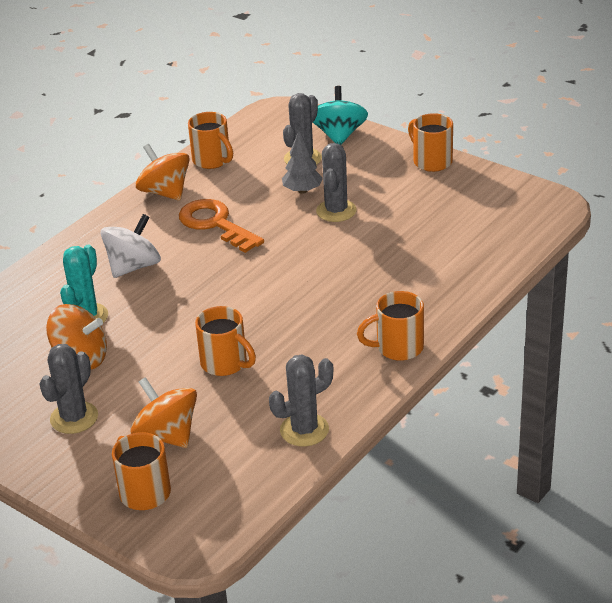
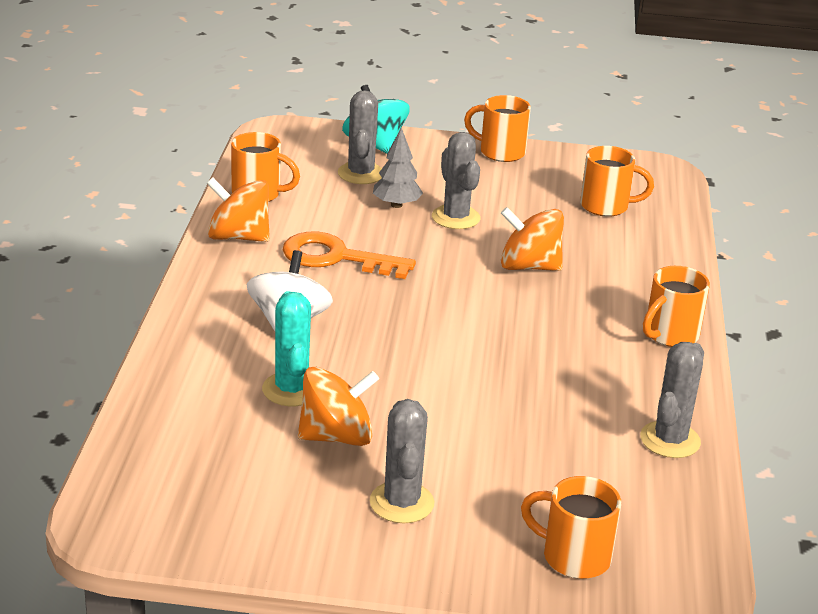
camera: 35 degrees left, 5 degrees down
(167, 435) = (530, 488): orange spinning top -> orange spinning top (529, 266)
(225, 363) = (510, 397): orange mug -> orange mug (606, 206)

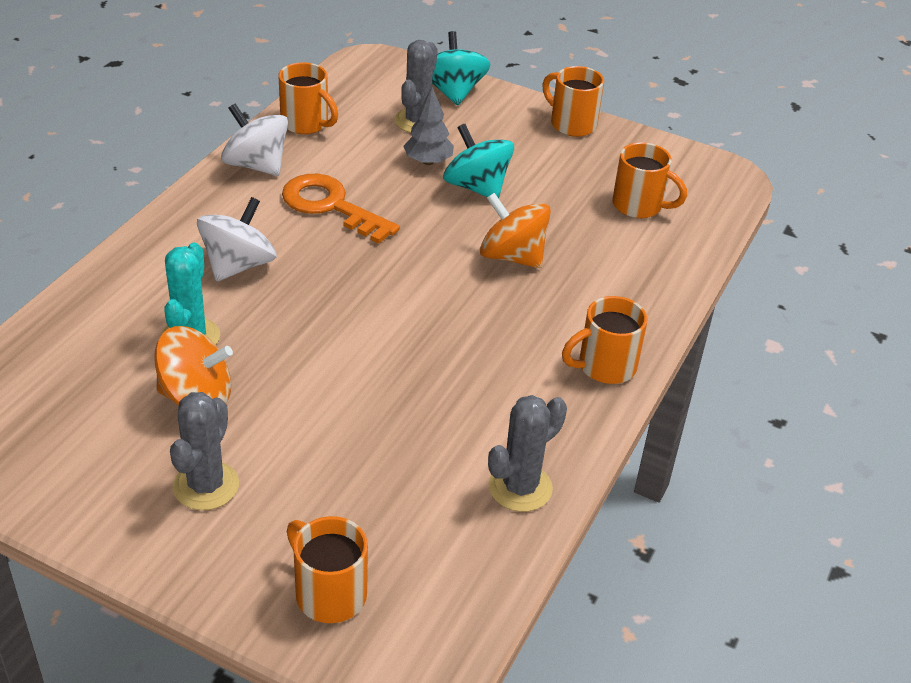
camera: 20 degrees right, 10 degrees up
(238, 237) = (256, 165): orange spinning top -> white spinning top
(456, 217) = (476, 187): grey cactus -> turquoise spinning top

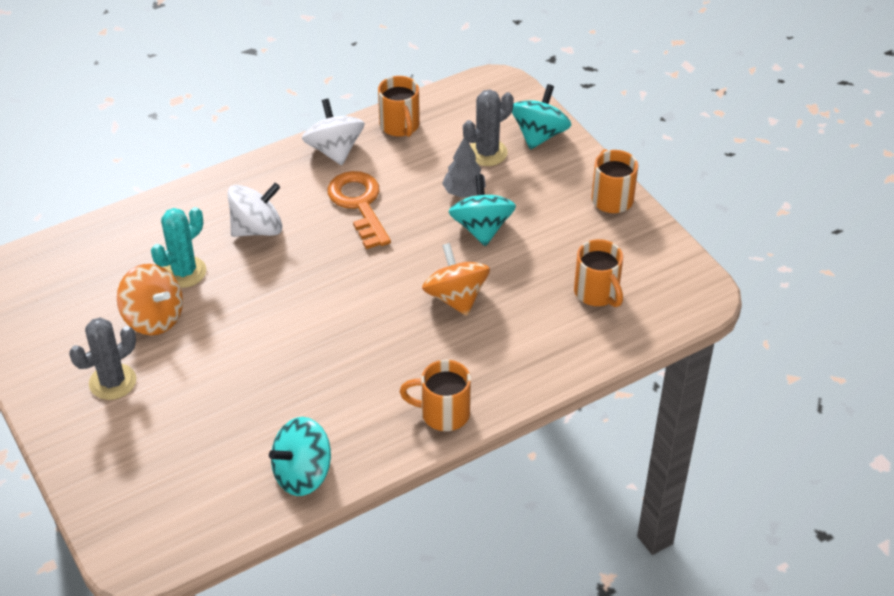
camera: 35 degrees right, 5 degrees up
(329, 593) = (126, 486): orange mug -> none
(520, 487) = (303, 474): grey cactus -> turquoise spinning top

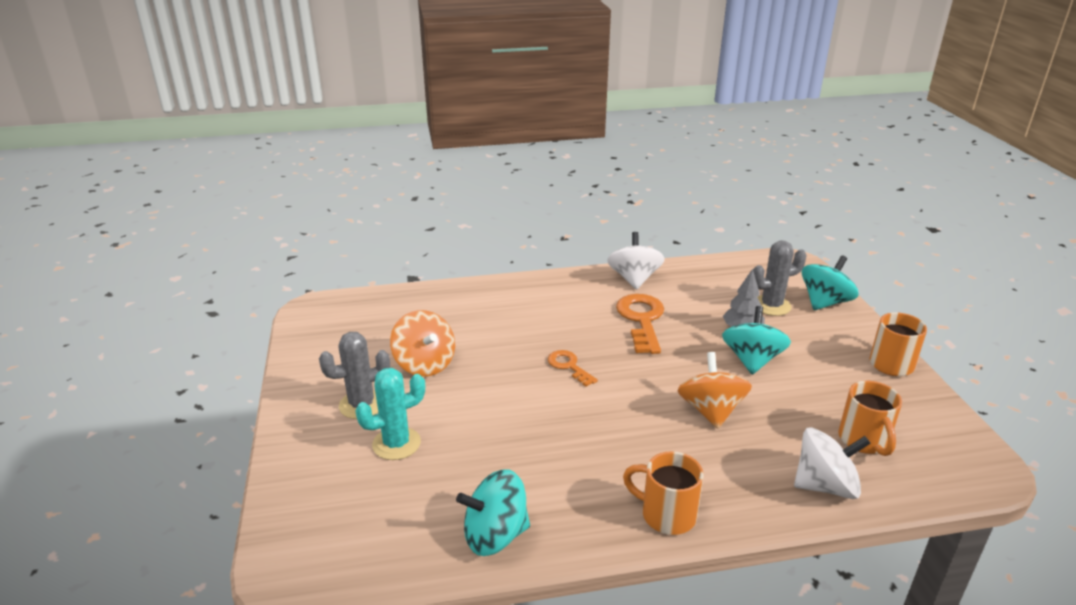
camera: 20 degrees right, 15 degrees down
(184, 272) = (468, 336): turquoise cactus -> turquoise cactus (396, 444)
(257, 229) = (545, 319): white spinning top -> white spinning top (825, 486)
(304, 282) = (569, 366): none -> orange key
(400, 126) = (697, 273): orange mug -> none

